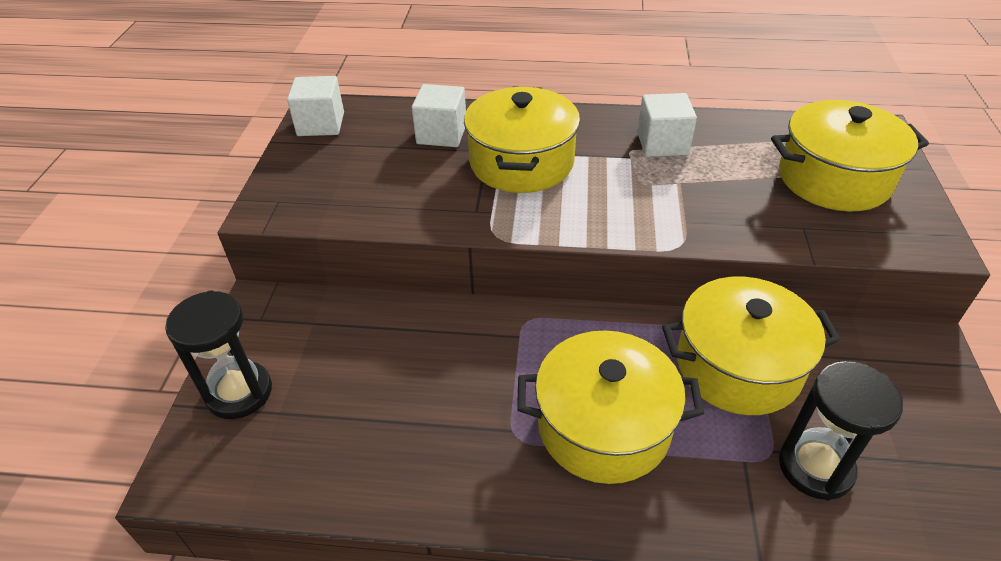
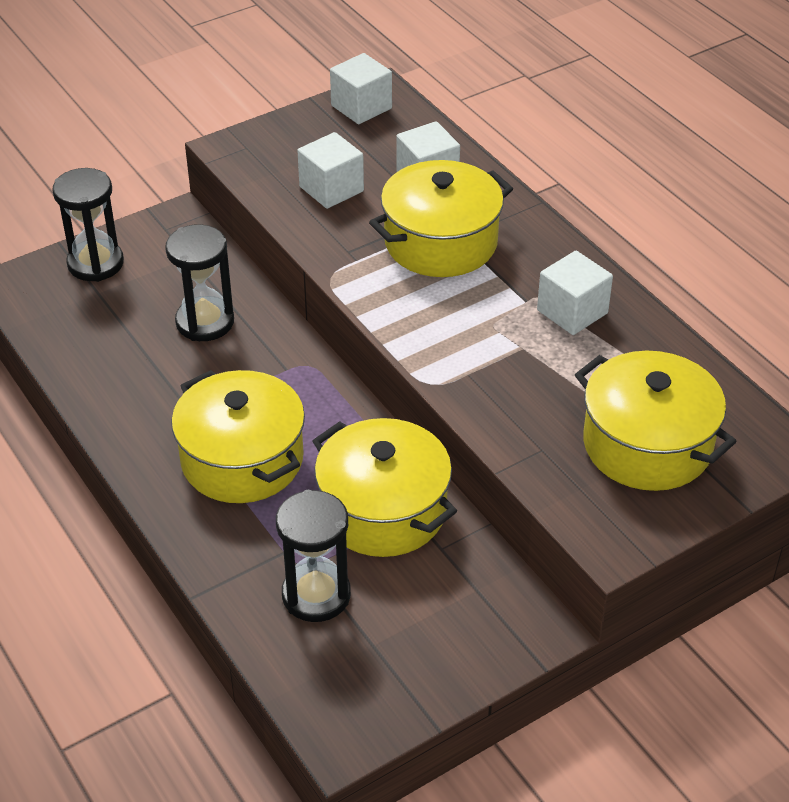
camera: 50 degrees right, 0 degrees up
(392, 183) = (331, 189): none -> white cube
(406, 357) = (205, 322): none -> black hourglass

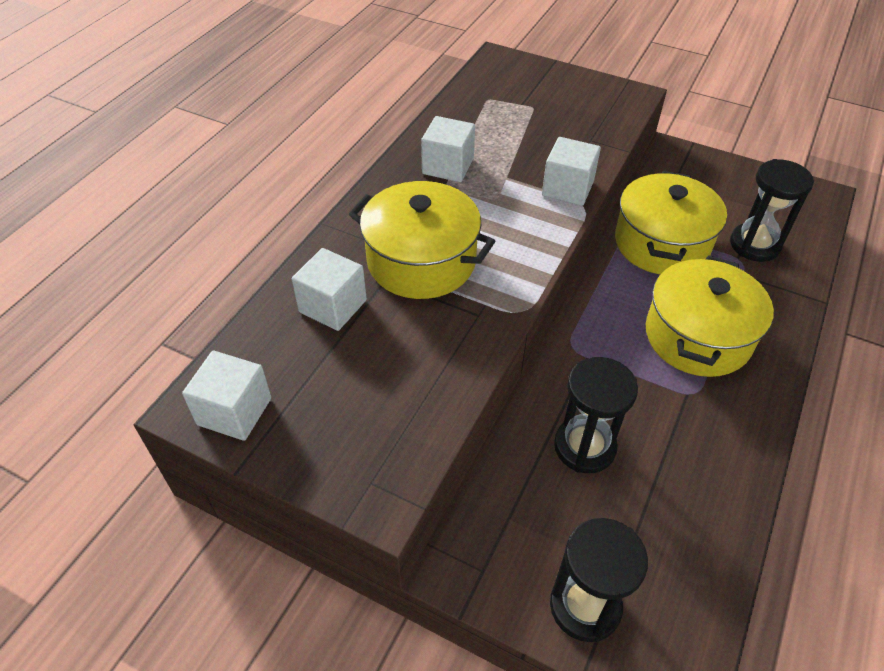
camera: 120 degrees left, 5 degrees up
(331, 189) = (397, 368): white cube -> white cube (567, 188)
(647, 445) = (544, 103): yellow pot -> none

